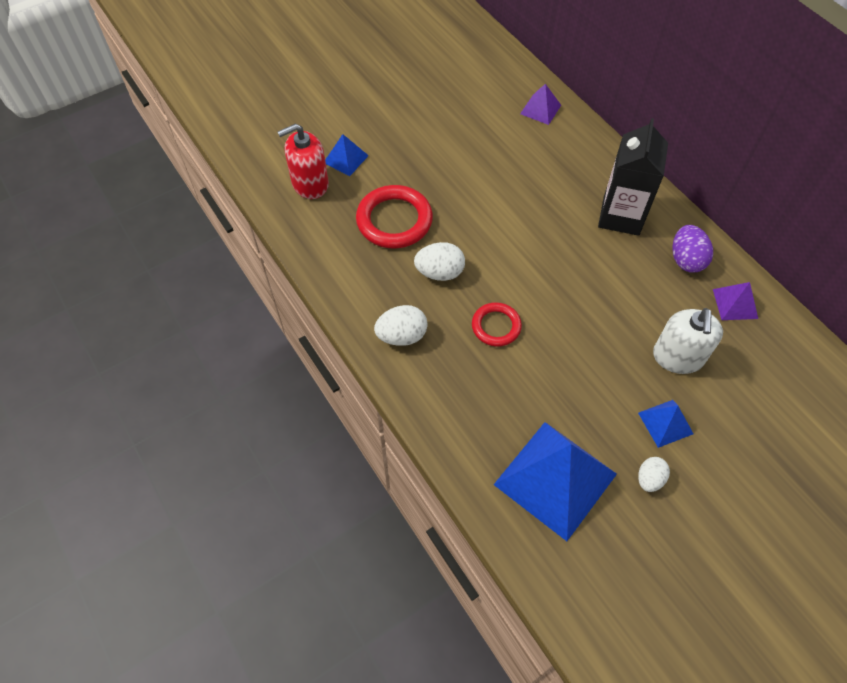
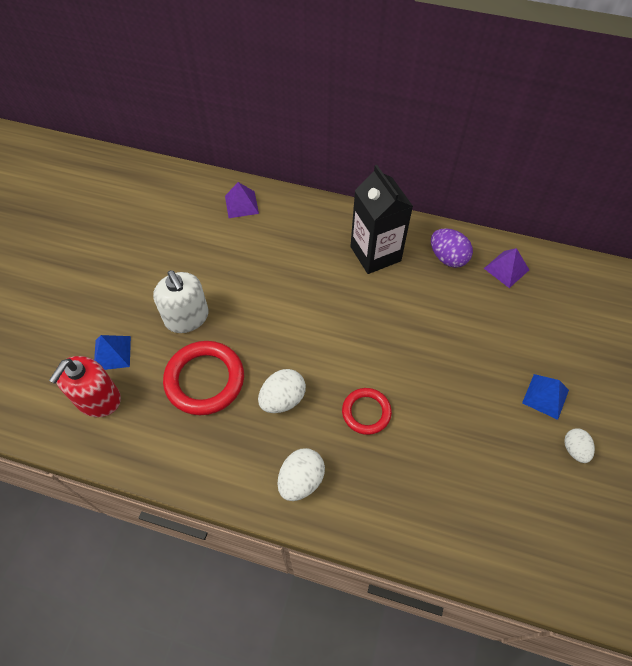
camera: 40 degrees left, 0 degrees up
(555, 479) = (517, 506): blue pyramid -> none
(678, 357) = (508, 338): white soap dispenser -> white soap dispenser (187, 317)

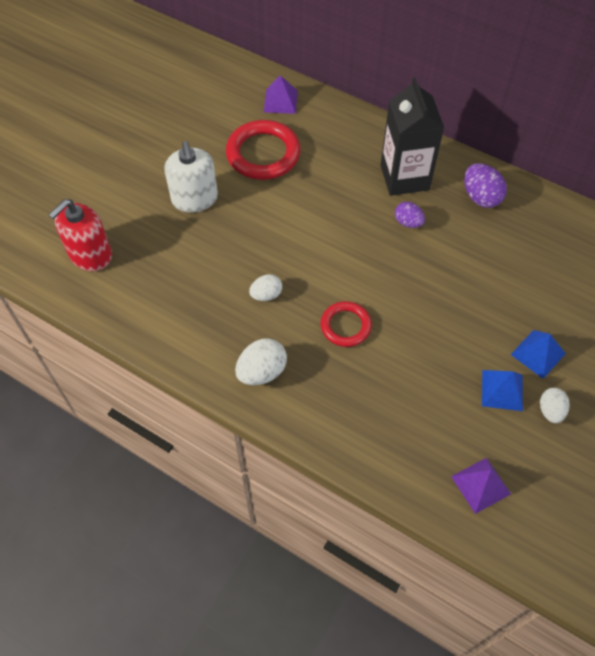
camera: 15 degrees right, 0 degrees up
(112, 353) = (114, 216): blue pyramid -> blue pyramid (502, 390)
(205, 380) = (195, 260): red ring -> red ring (263, 154)
(282, 399) = (266, 295): white egg -> white egg, size x0.65
(392, 296) = (408, 222): none -> purple egg
(506, 269) = (541, 221): purple pyramid -> purple pyramid (481, 485)

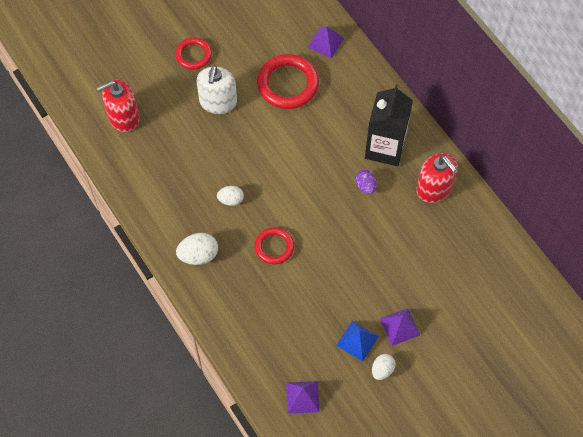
camera: 25 degrees right, 5 degrees up
(141, 162) = (193, 55): none -> red ring
(480, 197) = (434, 188): purple egg -> red soap dispenser
(538, 353) = (399, 326): blue pyramid -> purple pyramid

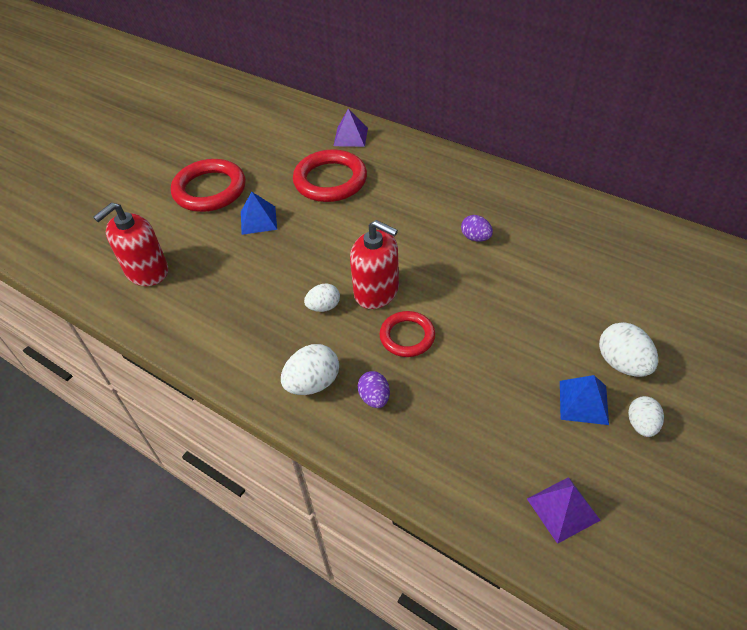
camera: 20 degrees left, 15 degrees down
(193, 55) = (210, 190): red ring -> red ring, size x1.67
(218, 102) = (258, 220): white soap dispenser -> blue pyramid
(231, 282) = (374, 398): none -> purple egg
(385, 148) = (472, 198): black carton -> none
(399, 326) = (622, 363): purple pyramid -> white egg
(434, 188) = (551, 214): red soap dispenser -> red soap dispenser (376, 291)

